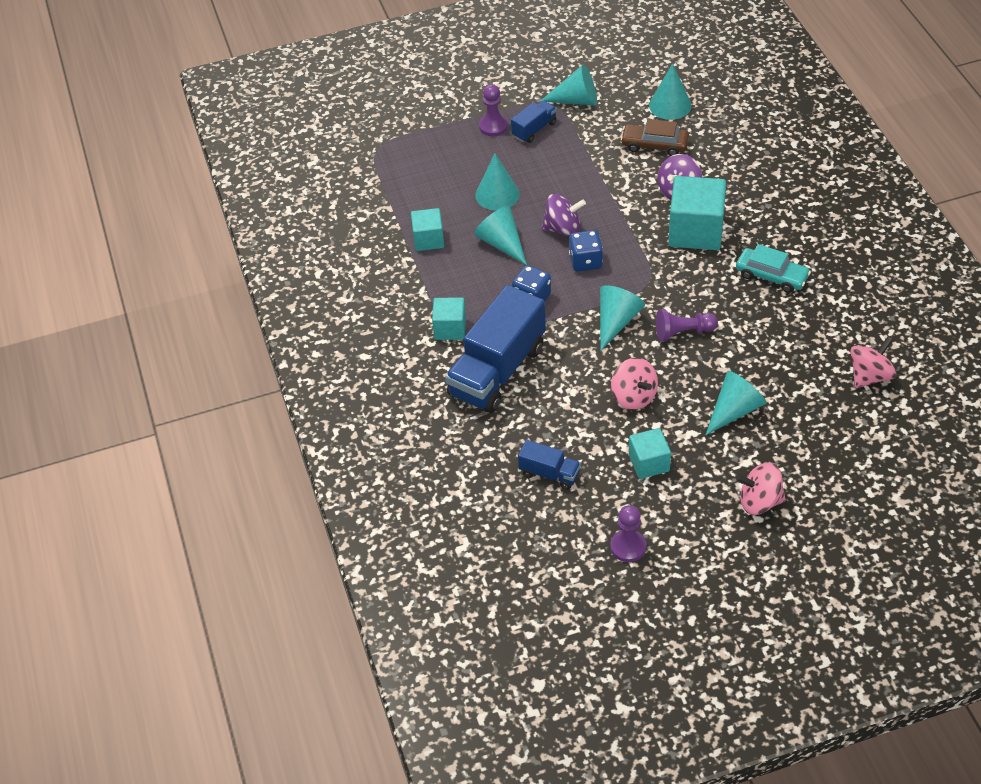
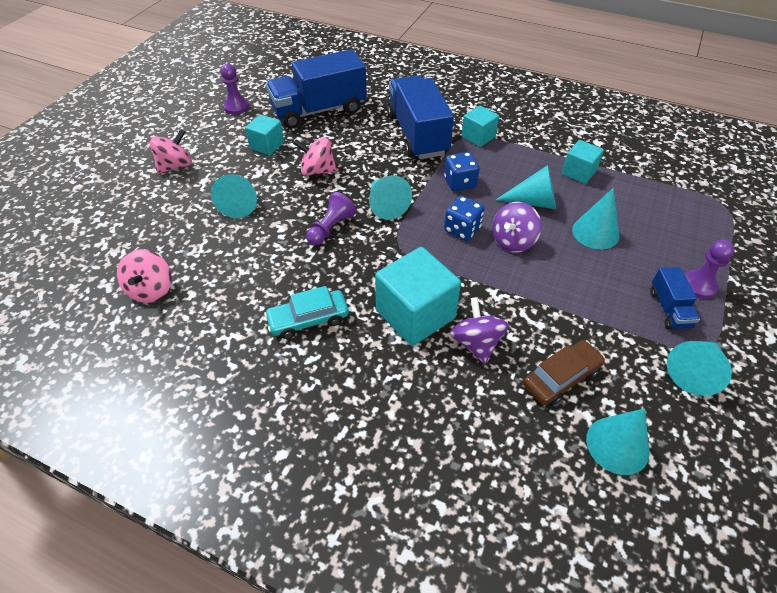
camera: 130 degrees right, 0 degrees up
(549, 474) = (319, 110): blue truck -> blue truck, size x2.14

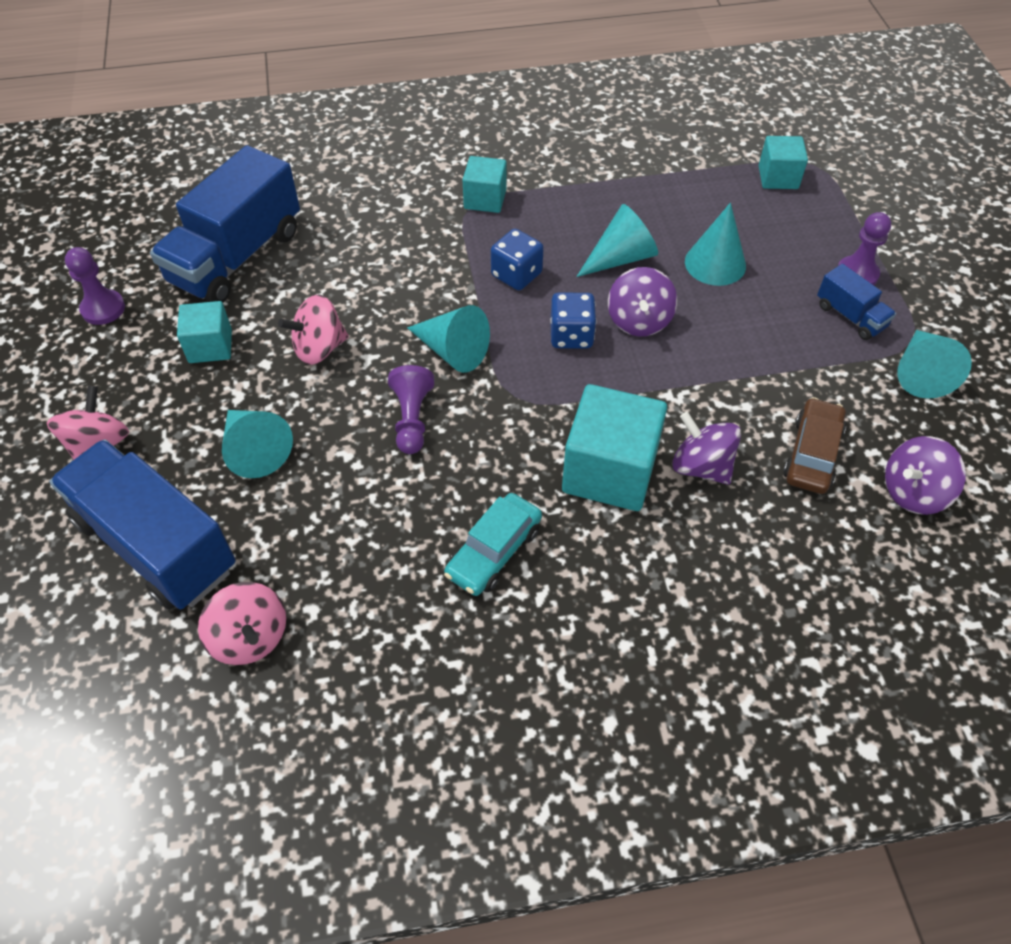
camera: 35 degrees left, 5 degrees up
(417, 134) = (406, 231): blue truck -> blue truck (156, 544)
(578, 172) = (639, 194): turquoise cube -> turquoise cube (778, 177)
(617, 445) = (913, 492): turquoise cone -> purple spinning top

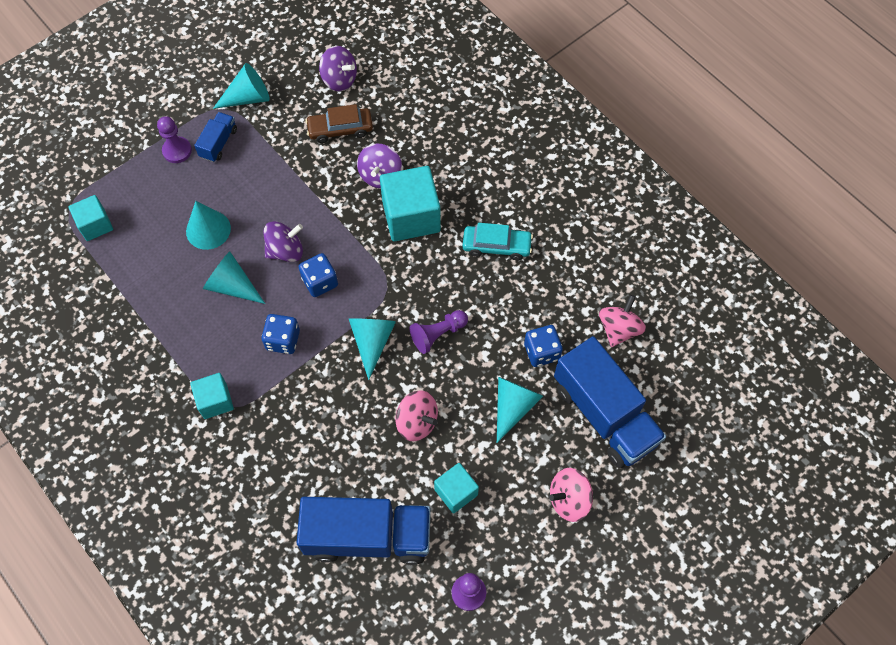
camera: 120 degrees left, 10 degrees up
(156, 544) = (604, 414): blue truck -> blue truck turned 45 degrees counterclockwise
(297, 520) = (541, 352): none -> blue dice

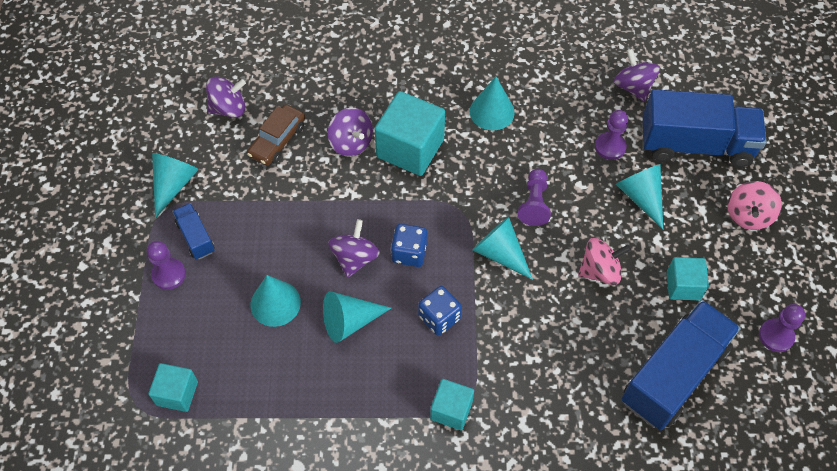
camera: 50 degrees left, 5 degrees down
(496, 246) = (492, 111): turquoise car -> turquoise cone
(541, 352) = (610, 147): blue dice -> purple pawn
(619, 329) = (633, 87): pink spinning top -> purple spinning top

